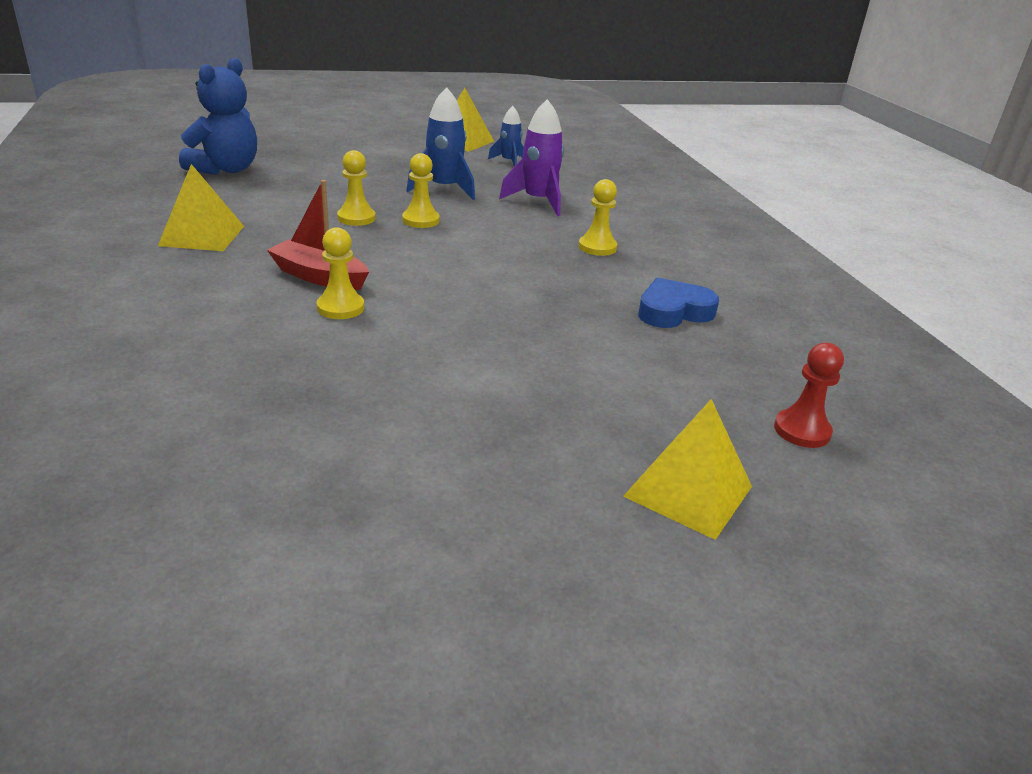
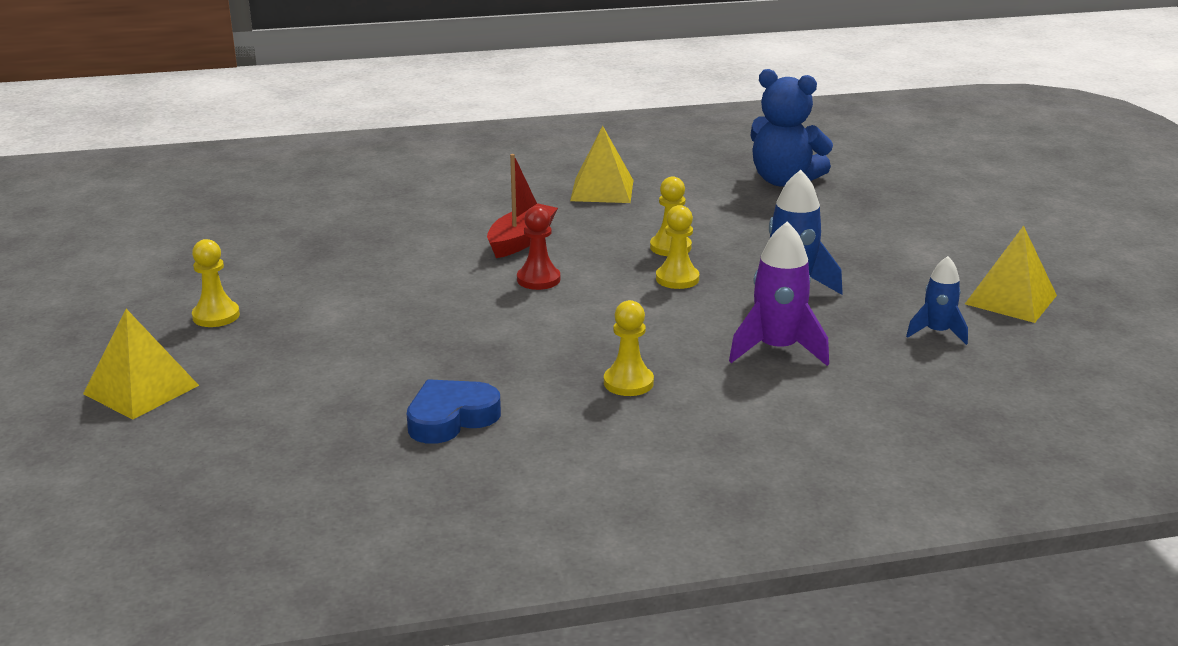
camera: 95 degrees right, 5 degrees down
(340, 308) = (459, 252): yellow pawn -> yellow pawn (216, 316)
(673, 311) = (451, 418): blue heart -> blue heart turned 105 degrees counterclockwise
(802, 431) = (197, 461): red pawn -> red pawn (538, 279)

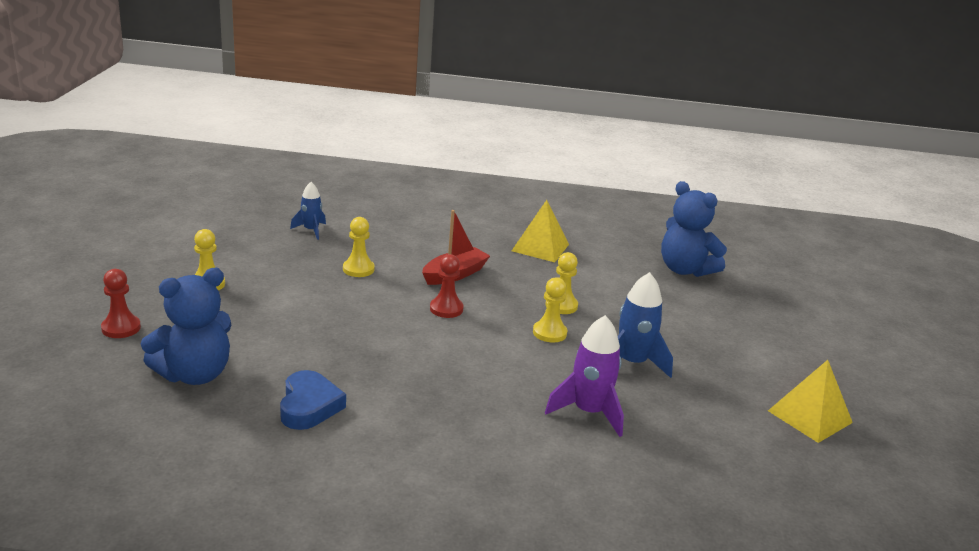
camera: 15 degrees right, 0 degrees up
(141, 389) = (121, 328): yellow pyramid -> red pawn
(281, 418) = (194, 374): none -> blue teddy bear
(451, 418) = (309, 406): blue heart -> blue heart turned 105 degrees clockwise
(628, 383) = (456, 411): yellow pawn -> yellow pawn (358, 269)
(937, 332) = (728, 430): blue rocket -> blue rocket (311, 230)

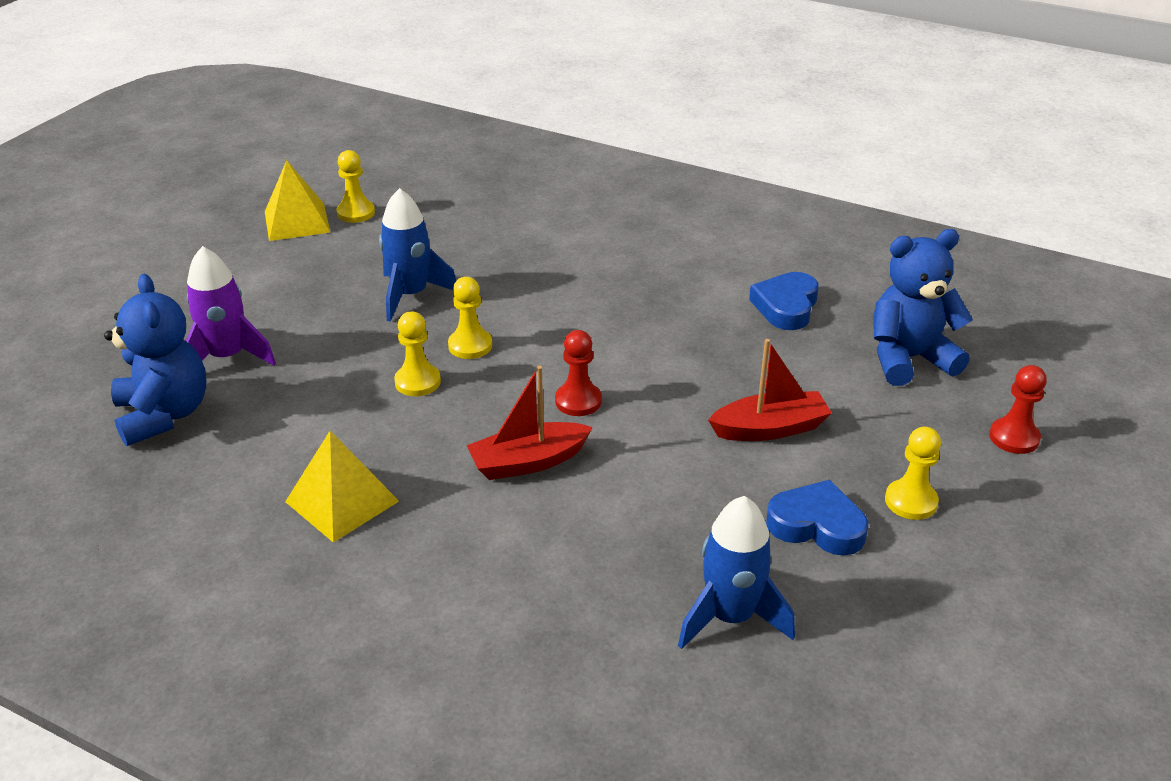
camera: 155 degrees left, 10 degrees up
(268, 267) = (817, 525): none -> blue heart
(306, 310) = (770, 429): none -> red boat
(311, 230) = (730, 617): blue rocket -> blue rocket, size x1.61
(358, 269) = (673, 497): yellow pawn -> yellow pawn (356, 213)
(588, 412) = (508, 258): purple rocket -> purple rocket (227, 357)

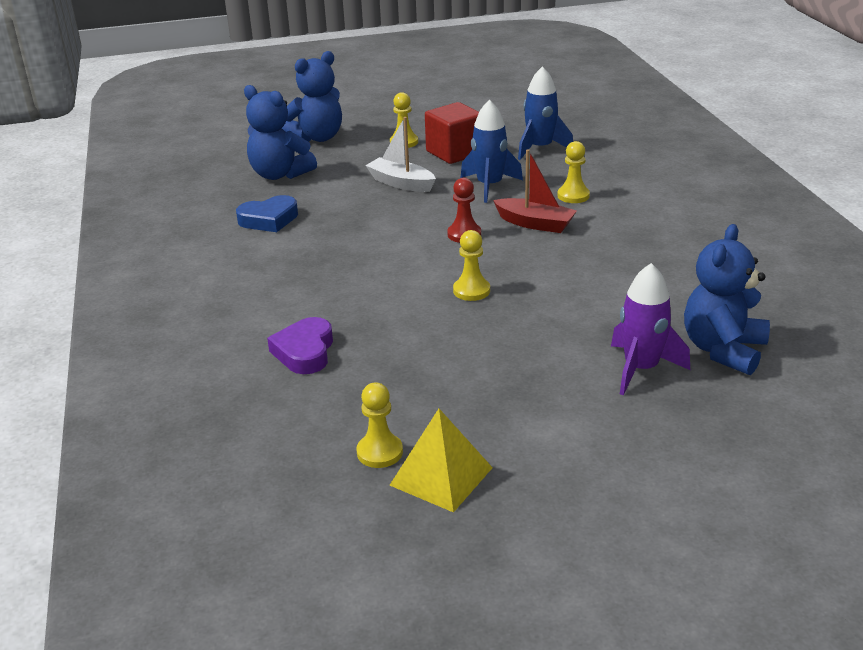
camera: 130 degrees left, 5 degrees down
(342, 501) = (655, 252): yellow pyramid -> none
(410, 295) = (455, 345): blue rocket -> blue rocket (489, 186)
(417, 382) = (534, 287): yellow pawn -> yellow pawn (573, 196)
(514, 233) = (305, 351): none -> purple heart
(770, 429) = (401, 183): red boat -> white boat
(817, 525) = (454, 152): blue heart -> red cube
(1014, 437) = (317, 138): red pawn -> blue teddy bear

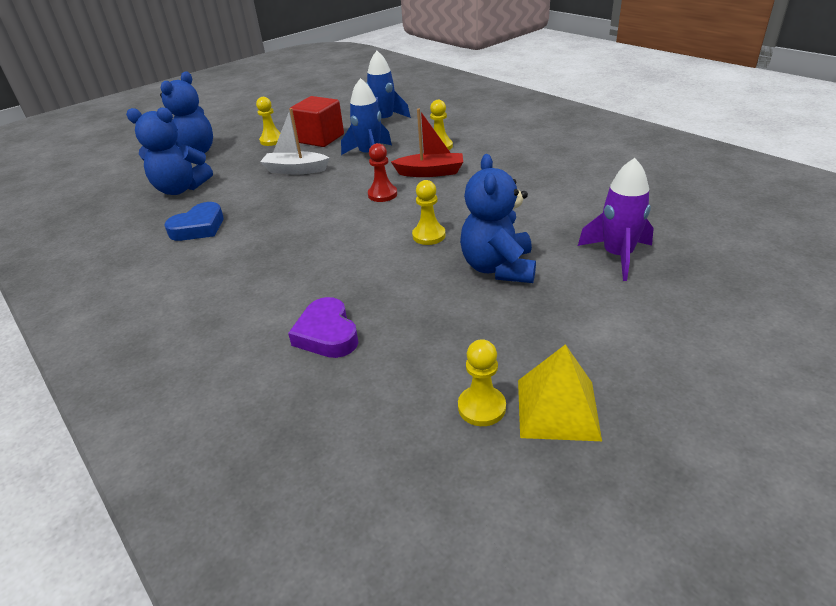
camera: 25 degrees left, 5 degrees up
(723, 350) = (657, 223): blue teddy bear -> blue teddy bear (498, 268)

